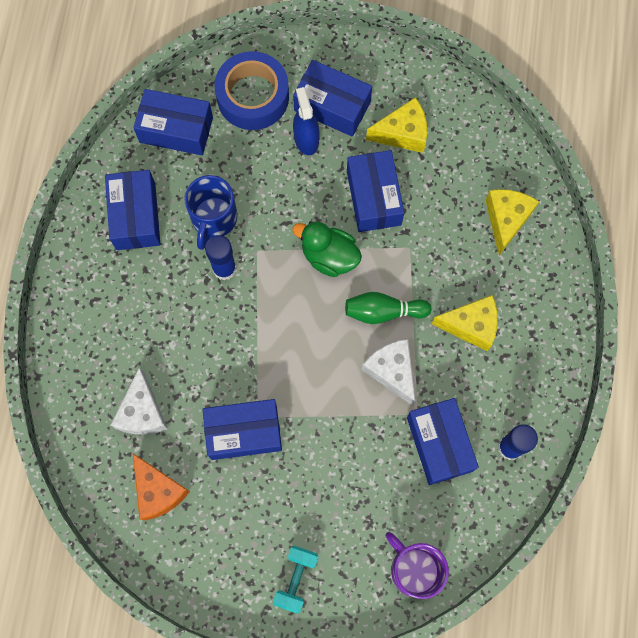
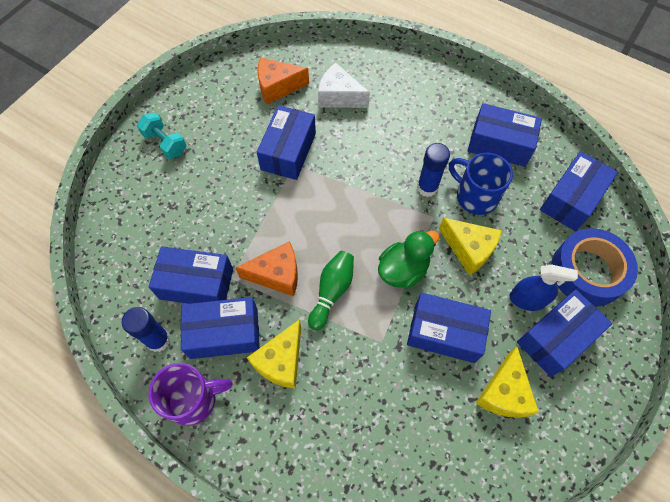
camera: 115 degrees right, 10 degrees down
(392, 371) = (277, 275): white cheese -> orange cheese
(414, 569) = (118, 221): purple mug -> purple mug (193, 399)
(472, 390) = (224, 333): none -> blue box
(506, 220) = (369, 452): yellow cheese -> yellow cheese (469, 249)

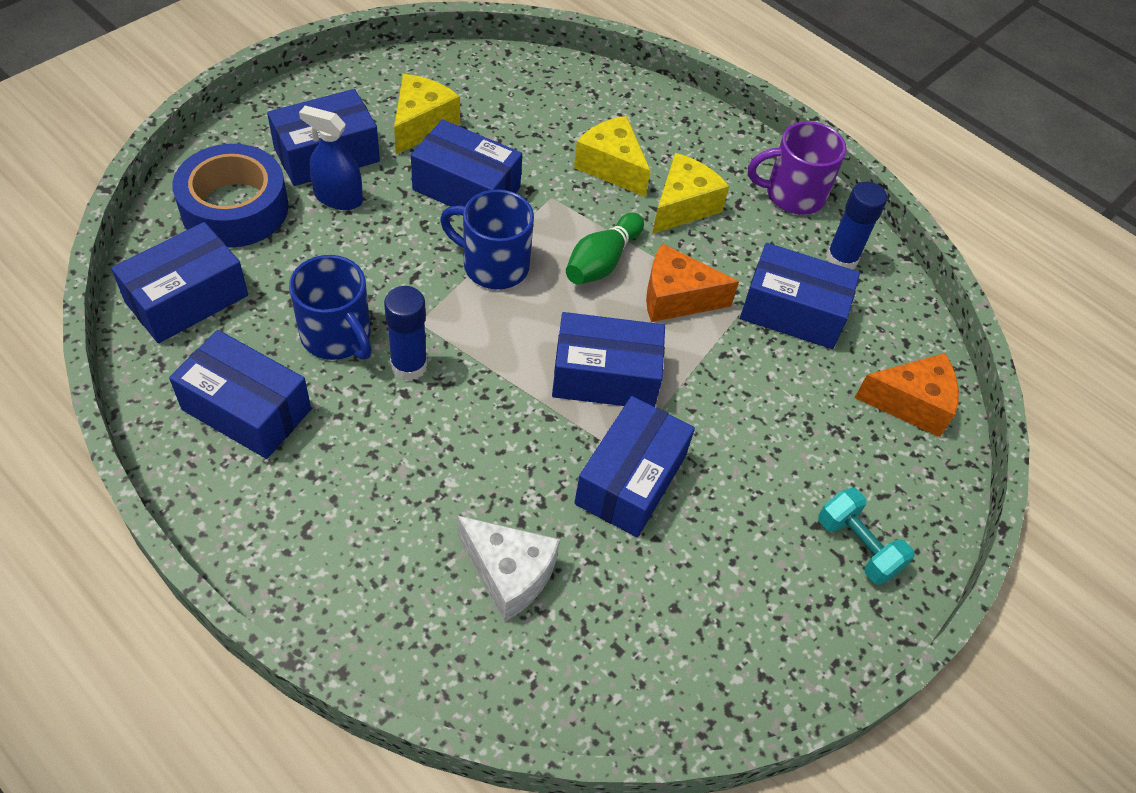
camera: 175 degrees left, 10 degrees down
(224, 333) = (754, 248): blue box -> blue box (605, 376)
(277, 87) = (631, 626): orange cheese -> orange cheese (911, 403)
(403, 270) = (493, 265): green duck -> blue mug
(469, 249) = (386, 269): yellow cheese -> yellow cheese (611, 167)

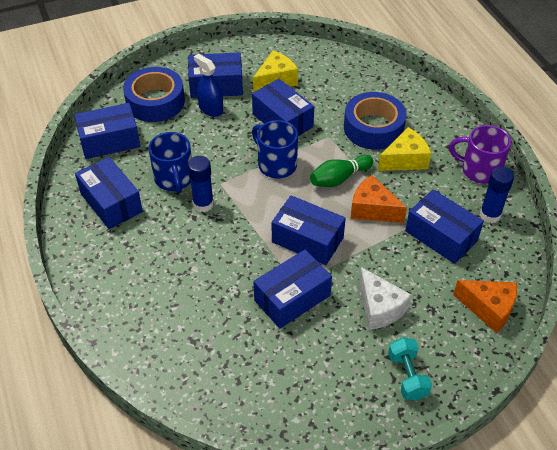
camera: 30 degrees right, 5 degrees down
(509, 574) = (200, 324): white cheese -> white cheese (379, 308)
(611, 167) = (373, 128): yellow cheese -> blue tape

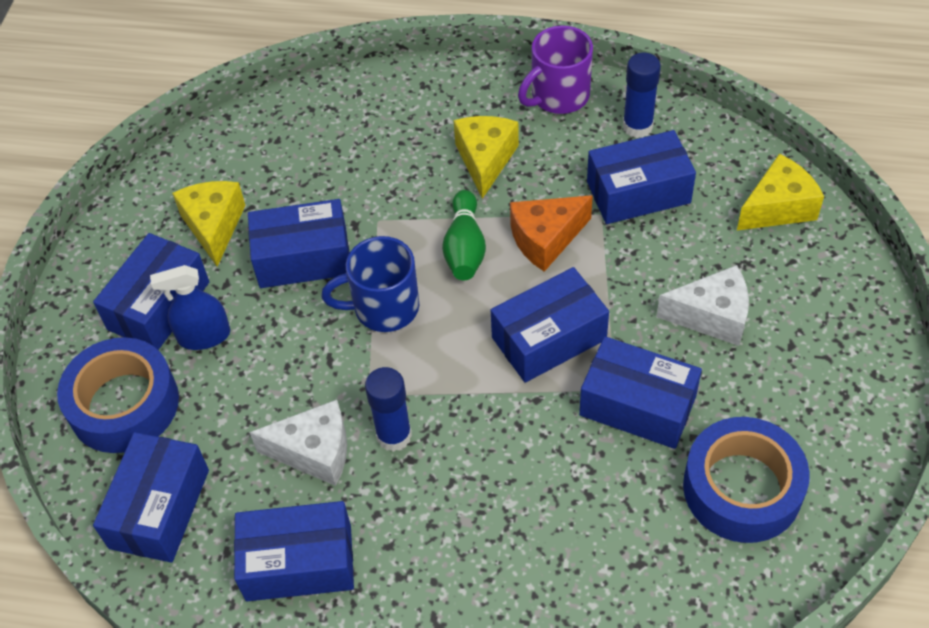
camera: 55 degrees left, 5 degrees up
(174, 179) = (314, 452): blue mug -> white cheese
(292, 298) = (637, 405): blue box -> blue box turned 60 degrees counterclockwise
(373, 128) = (402, 163): blue tape -> blue tape (742, 488)
(407, 376) = (830, 341): turquoise dumbbell -> none
(488, 309) = (778, 207): orange cheese -> yellow cheese

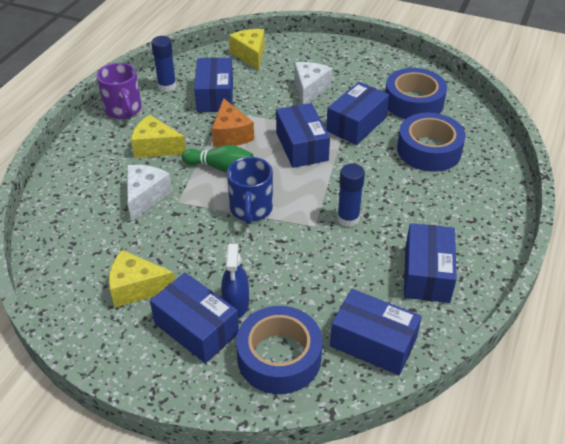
camera: 80 degrees left, 10 degrees down
(303, 258) = (191, 242): blue box -> none
(314, 452) = (349, 256): white cheese -> white cheese (145, 197)
(604, 532) = (429, 150): none -> blue tape

